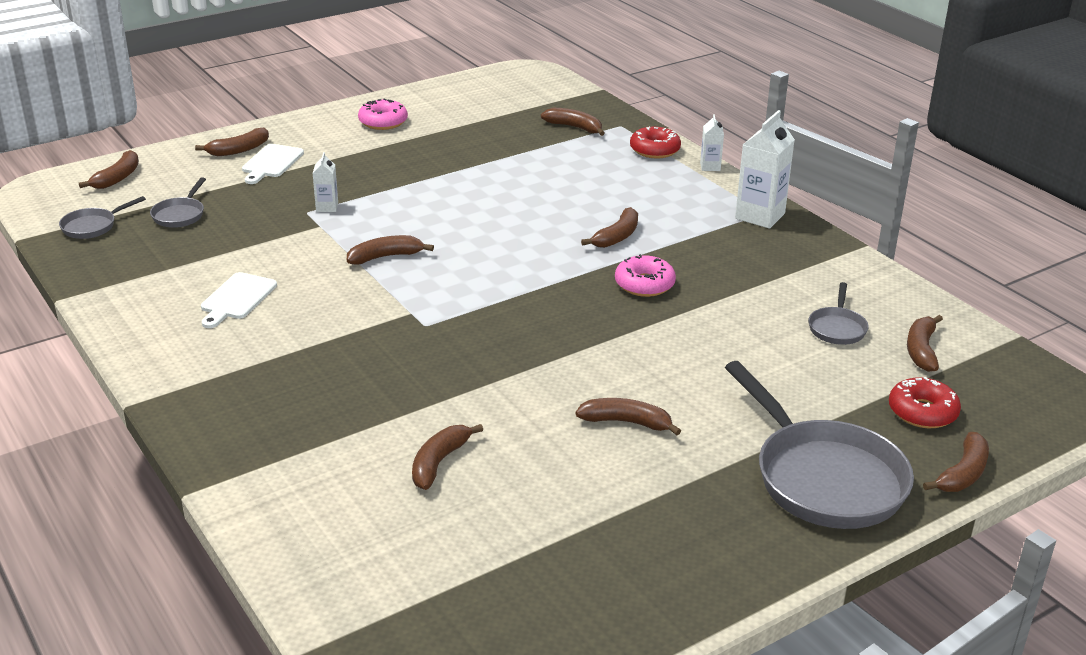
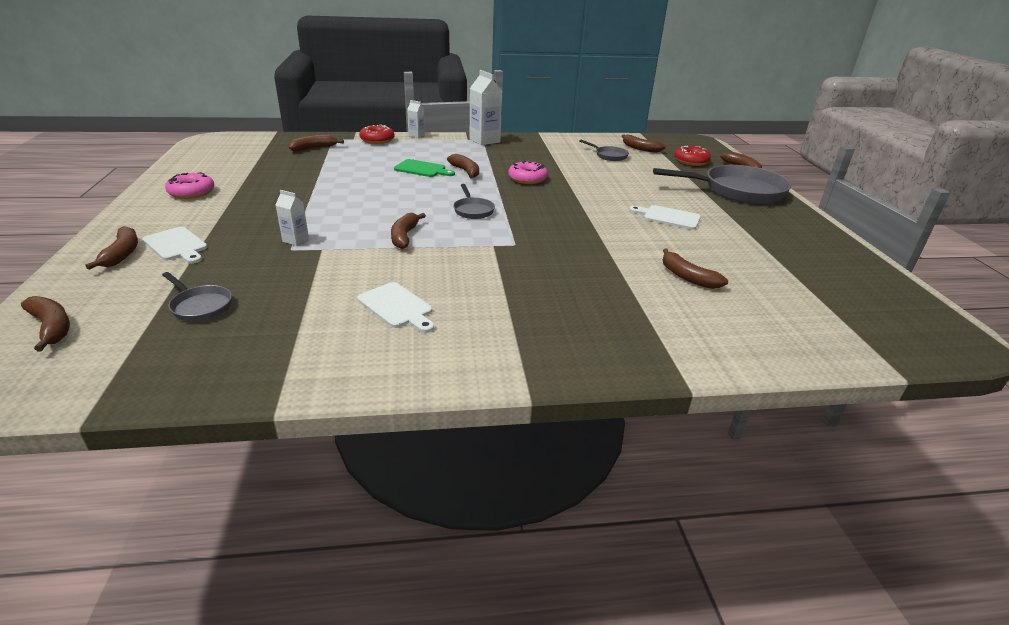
camera: 65 degrees left, 0 degrees up
(92, 226) = (139, 362): grey pan -> grey pan (473, 210)
(589, 208) = (422, 169): none -> green cutting board
(626, 422) = (668, 217): brown banana -> white cutting board

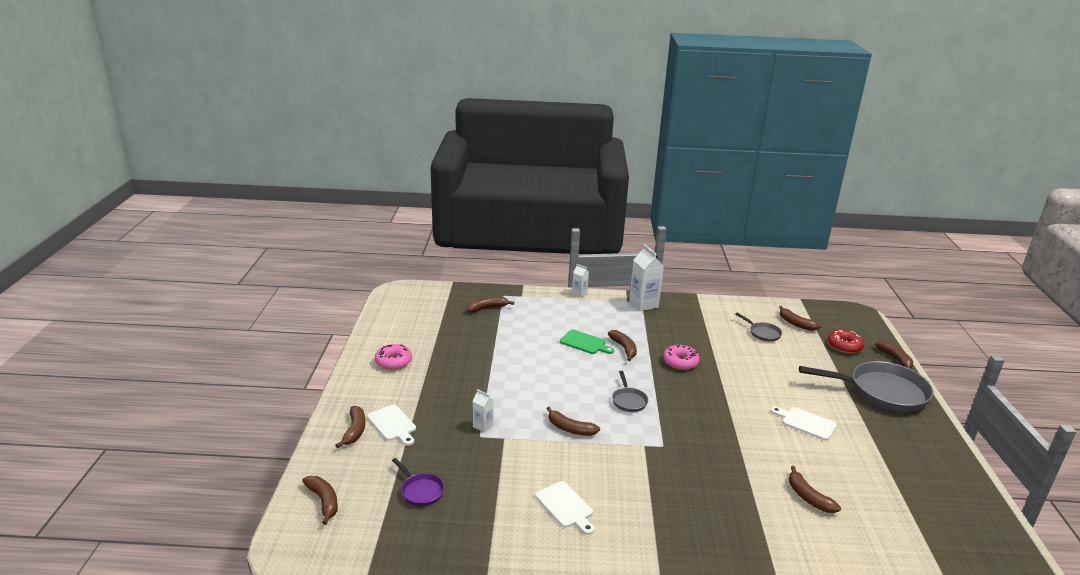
camera: 10 degrees right, 5 degrees down
(200, 306) = (420, 491): grey pan -> purple pan
(377, 140) = (543, 299): red donut -> none
(404, 236) = (570, 429): brown banana -> brown banana turned 75 degrees counterclockwise

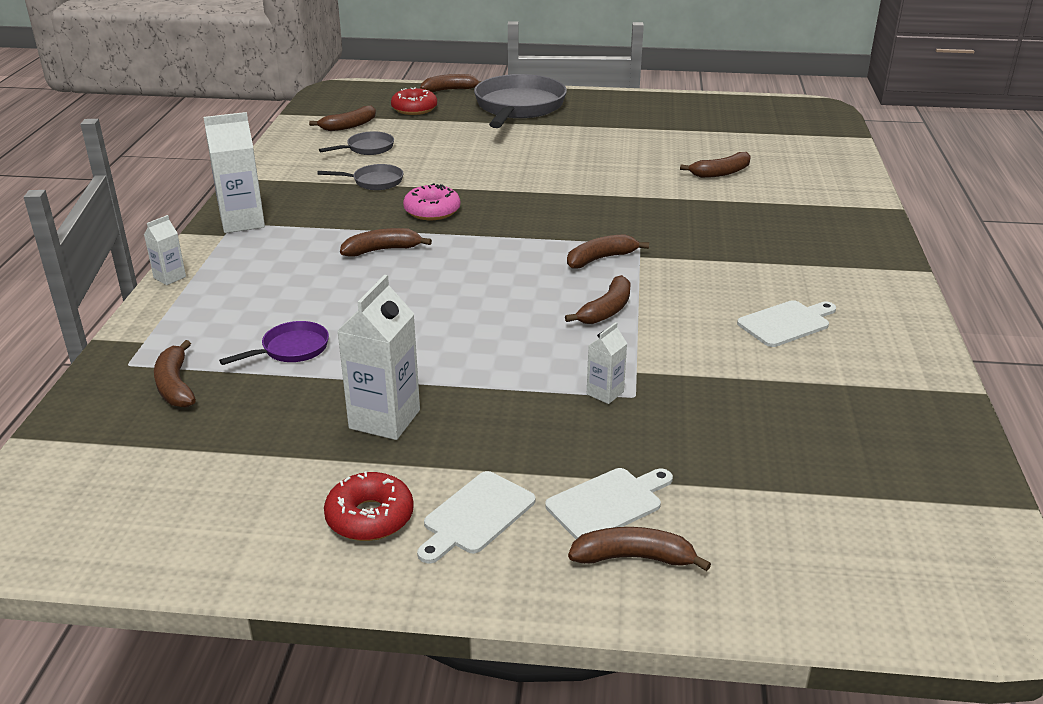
camera: 85 degrees left, 5 degrees up
(323, 501) = (859, 580): brown banana -> brown banana (600, 259)
(393, 362) = (370, 517): pink donut -> red donut
(420, 491) = (794, 458): purple pan -> purple pan (291, 349)
(461, 360) = (384, 419): none -> white carton
(584, 343) = (354, 283): green cutting board -> none
(628, 401) = (532, 258): grey pan -> grey pan (374, 182)
(806, 423) = (581, 154): white cutting board -> white cutting board (476, 516)

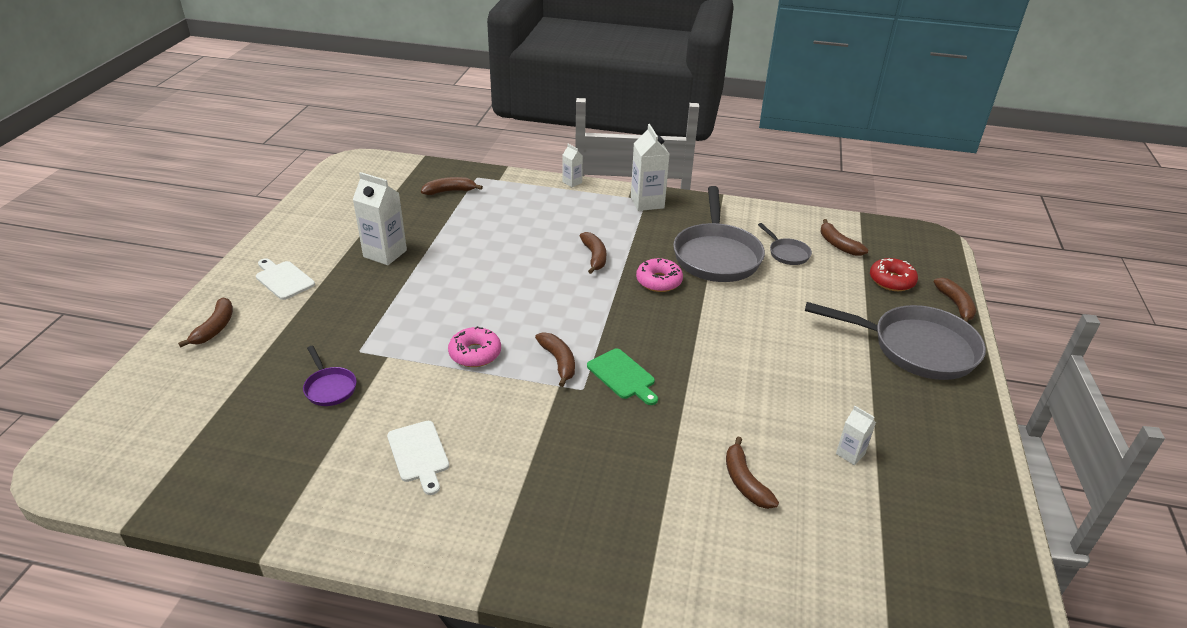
camera: 95 degrees right, 5 degrees up
(291, 349) = (472, 224): purple pan -> purple pan (329, 388)
(370, 517) = (304, 248): red donut -> none
(374, 182) = (716, 255): grey pan -> grey pan, size x2.17
(605, 393) = (369, 338): white carton -> white carton (850, 454)
(606, 310) = (475, 353): brown banana -> pink donut
(608, 503) = (263, 325): white cutting board -> none
(609, 224) = (622, 376): none -> green cutting board

